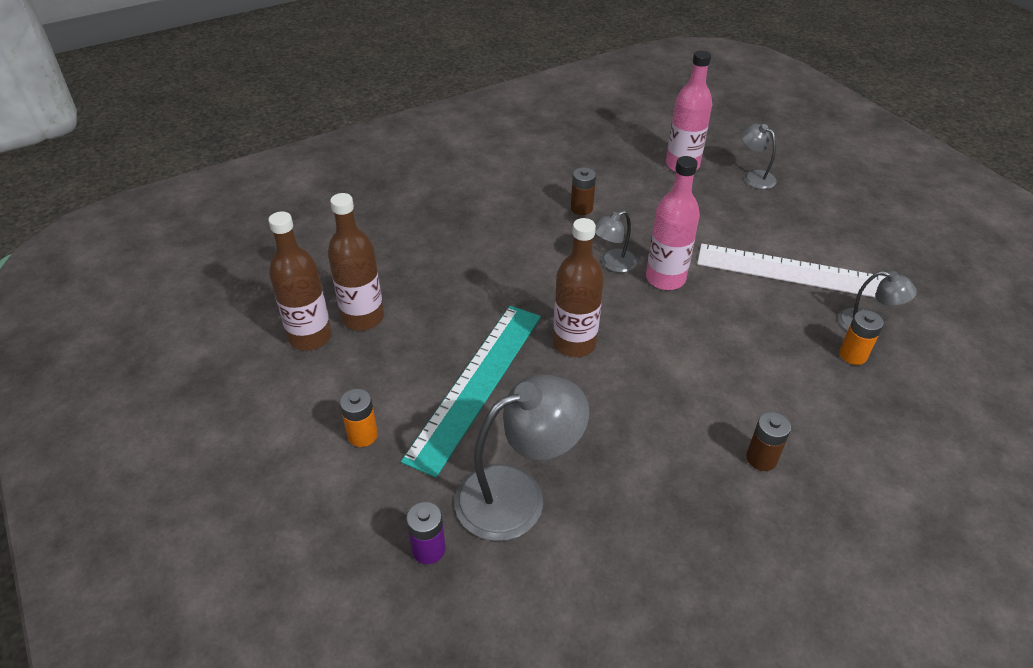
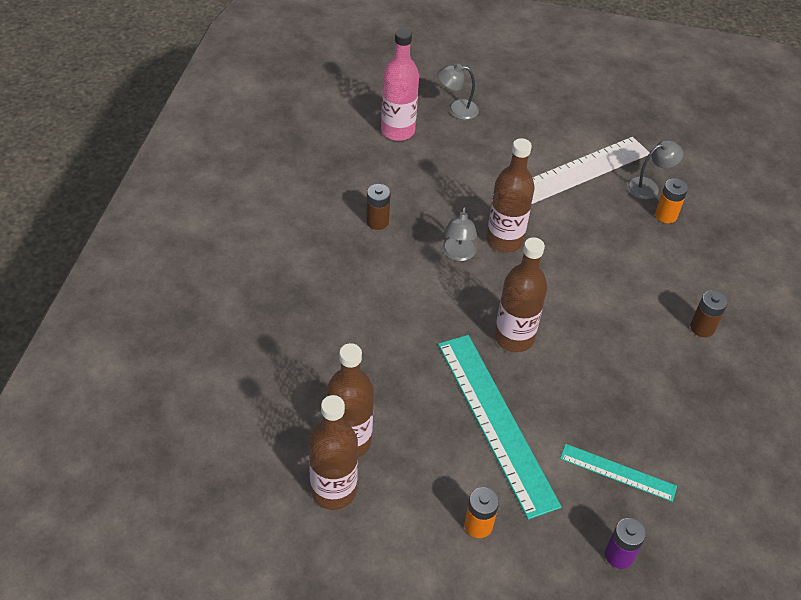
camera: 50 degrees left, 5 degrees up
(517, 494) = (617, 472): grey lamp -> turquoise ruler
(665, 278) = (504, 240): pink bottle -> brown bottle

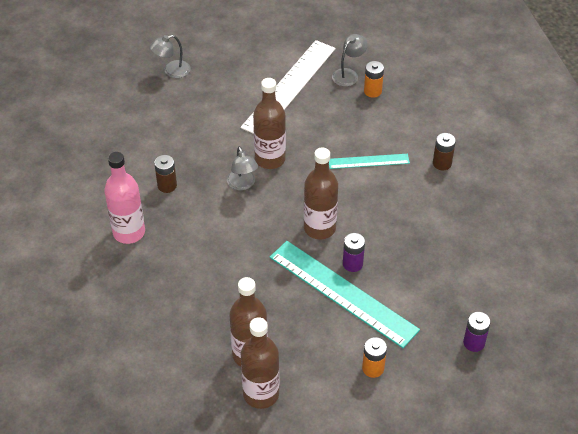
camera: 25 degrees left, 0 degrees up
(398, 131) = (137, 107): pink bottle -> pink bottle (129, 232)
(527, 394) = (352, 264): none -> purple battery
(617, 472) = (442, 289): turquoise ruler -> turquoise ruler (368, 161)

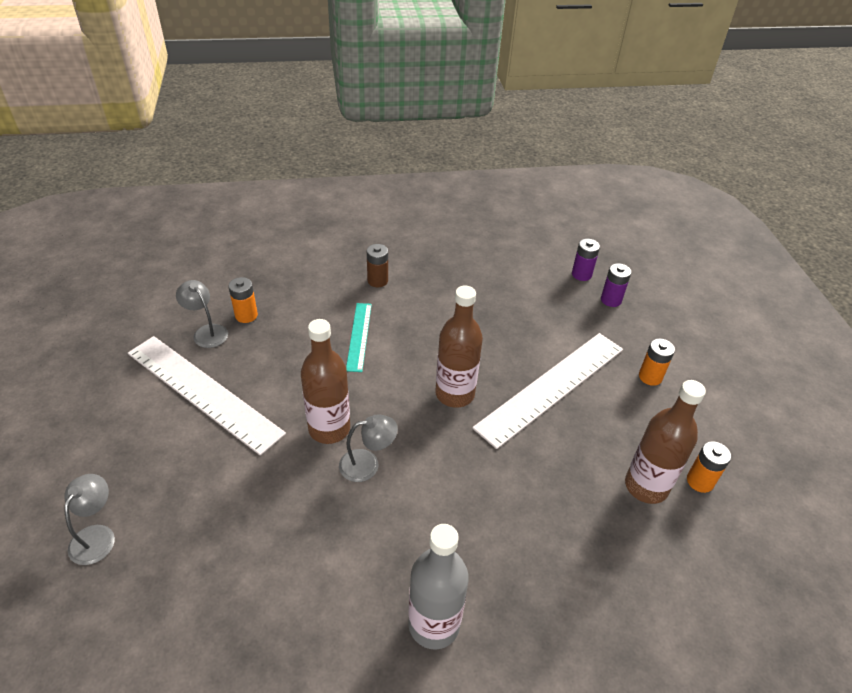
camera: 85 degrees left, 5 degrees down
(129, 232) = (434, 624): pink bottle -> grey bottle
(167, 185) = (348, 561): brown battery -> none
(172, 71) = (97, 535): grey lamp -> grey lamp turned 150 degrees counterclockwise
(261, 394) = (700, 481): brown bottle -> orange battery
(342, 293) = (552, 387): turquoise ruler -> white ruler
(352, 264) = (510, 372): purple battery -> purple battery (581, 274)

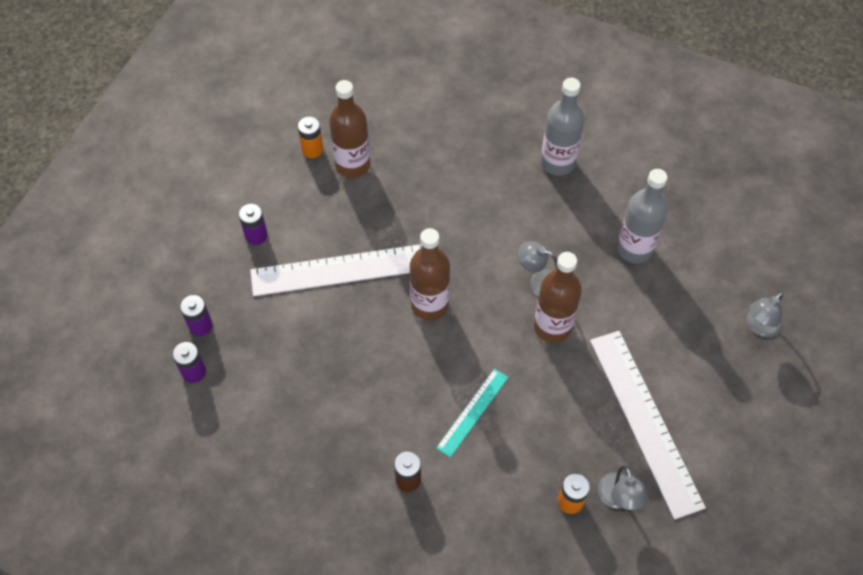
camera: 145 degrees left, 15 degrees up
(279, 555) = (634, 249): none -> grey bottle
(650, 377) = (256, 236): orange battery -> purple battery

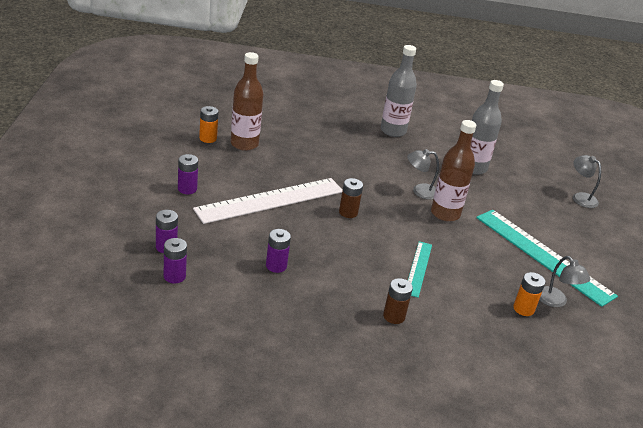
camera: 25 degrees left, 25 degrees down
(308, 377) = (276, 266): none -> purple battery
(429, 305) = (348, 212): brown bottle -> brown battery
(645, 421) = (543, 255): white ruler -> turquoise ruler
(759, 327) = (580, 197): grey lamp -> grey lamp turned 120 degrees clockwise

